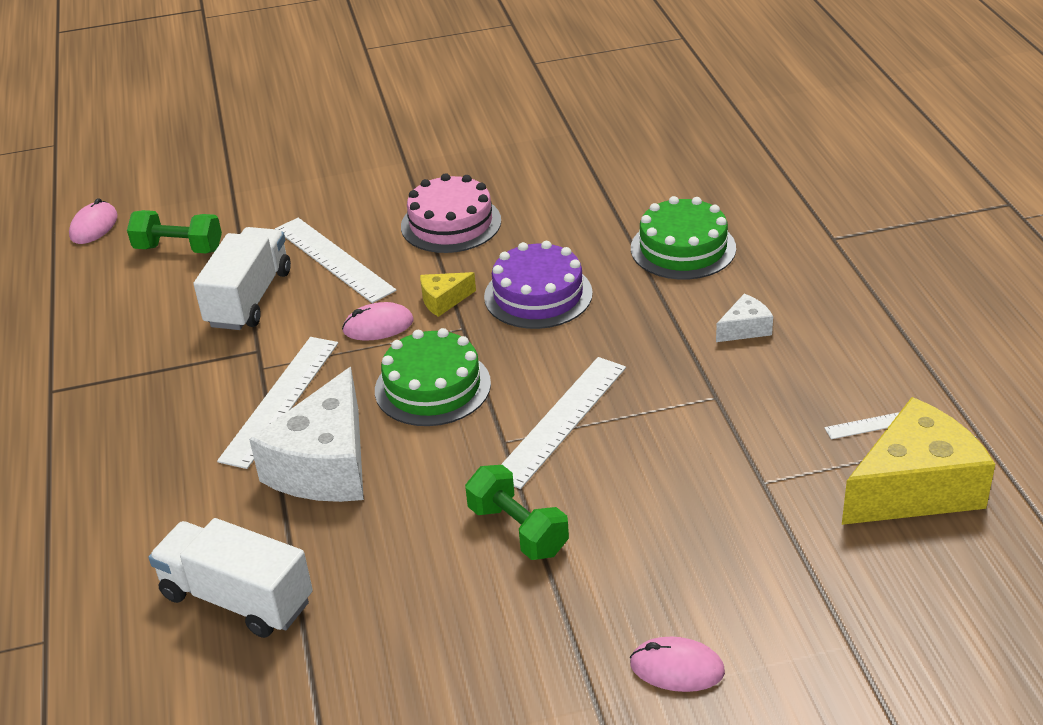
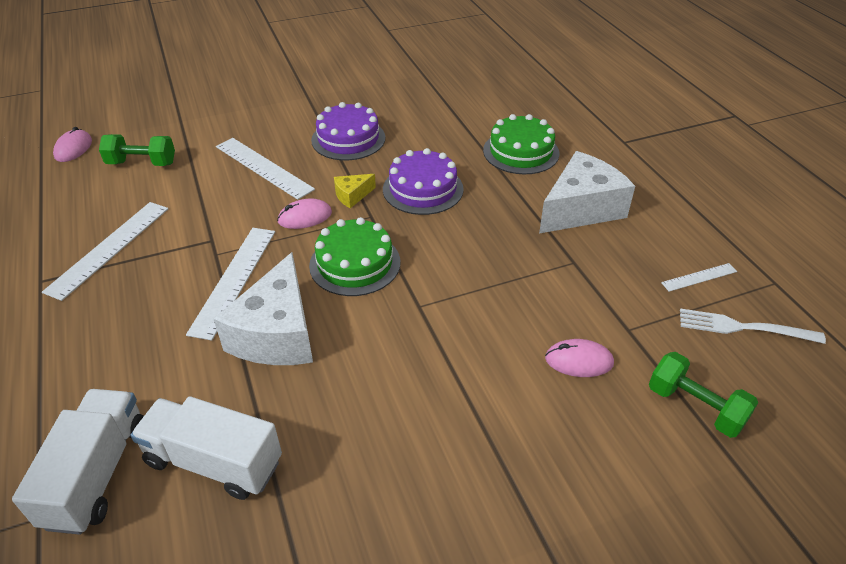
camera: 10 degrees left, 5 degrees up
(249, 298) = (201, 199): white truck -> white truck (97, 474)
(451, 223) = (348, 139): pink cake -> purple cake
(518, 530) = (445, 382): green dumbbell -> green dumbbell (695, 407)
(561, 420) = (460, 286): white ruler -> white ruler (109, 248)
(677, 668) = (604, 501): pink mouse -> pink mouse (579, 361)
(745, 329) = (581, 209): white cheese -> white cheese, size x2.21
(914, 488) = (743, 328): yellow cheese -> white fork

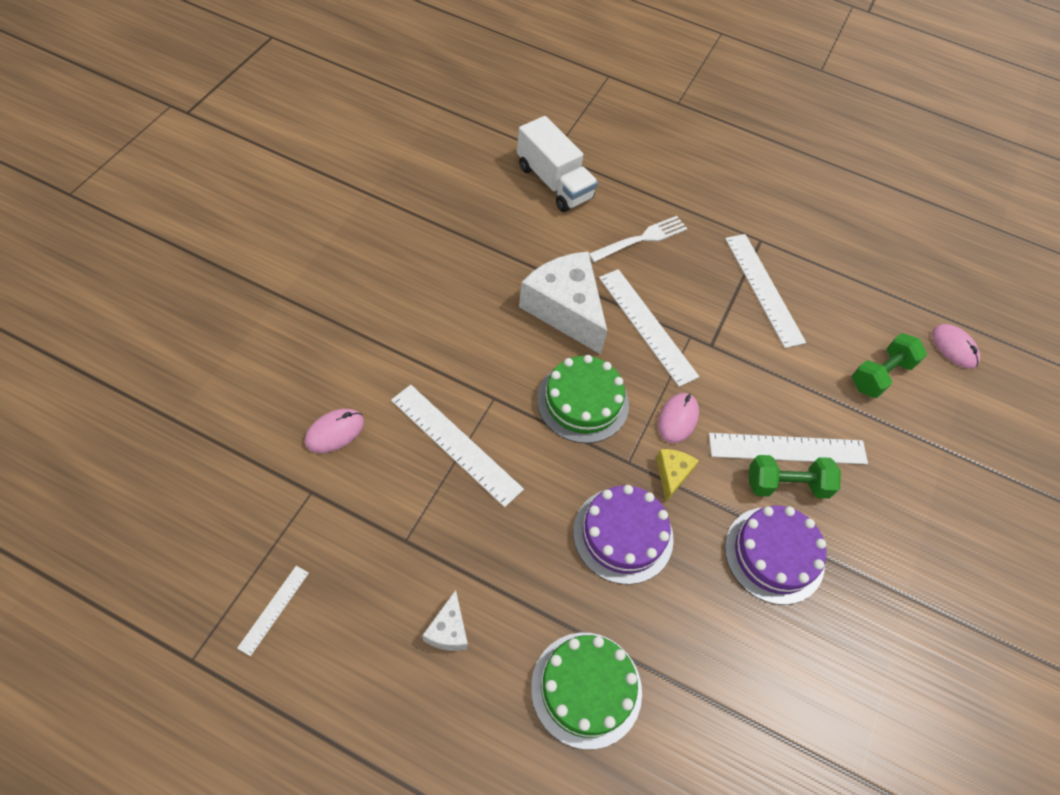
camera: 130 degrees right, 15 degrees up
(214, 462) = (504, 222): white truck -> none
(482, 294) = (455, 444): none -> white ruler
(581, 209) = (448, 630): white cheese -> white cheese, size x0.45
(695, 407) = (223, 450): green dumbbell -> green dumbbell (786, 485)
(743, 328) = (208, 566): white fork -> white fork (641, 239)

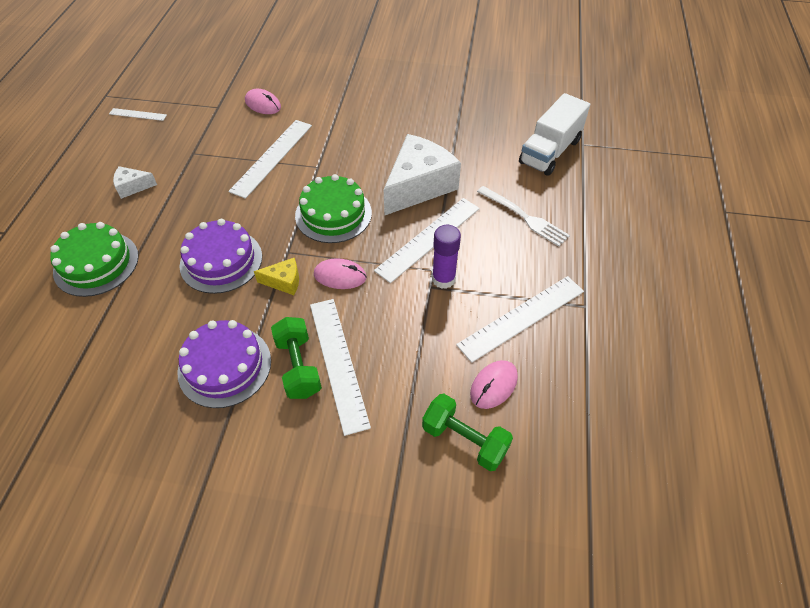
camera: 80 degrees right, 5 degrees down
(704, 331) = (443, 279): none -> purple glue stick
(954, 348) = (545, 523): pink mouse -> pink mouse (493, 385)

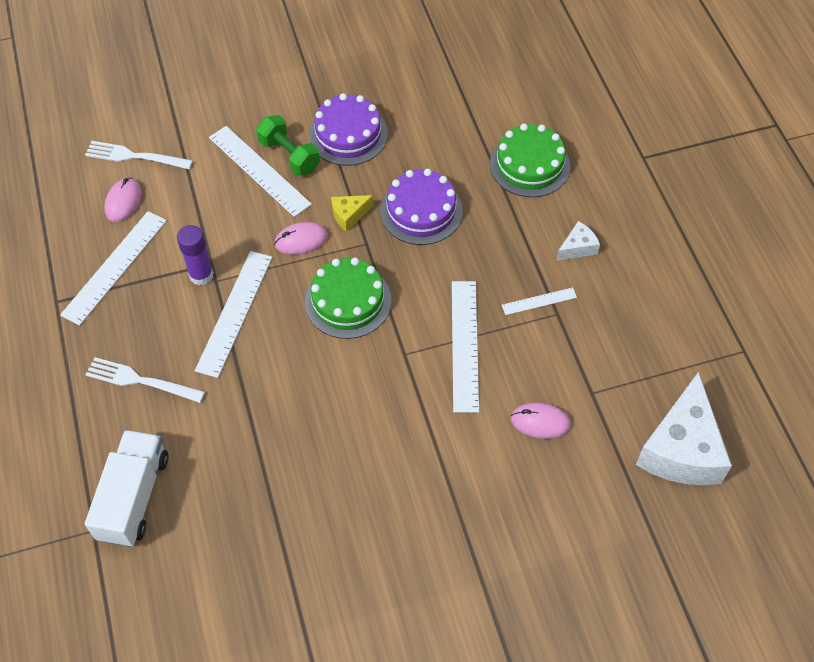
camera: 155 degrees right, 5 degrees up
(138, 114) = (673, 339): white ruler -> white ruler (539, 301)
(418, 186) = (275, 374): white cheese -> white cheese (681, 449)
(464, 440) = (134, 156): green dumbbell -> white fork

